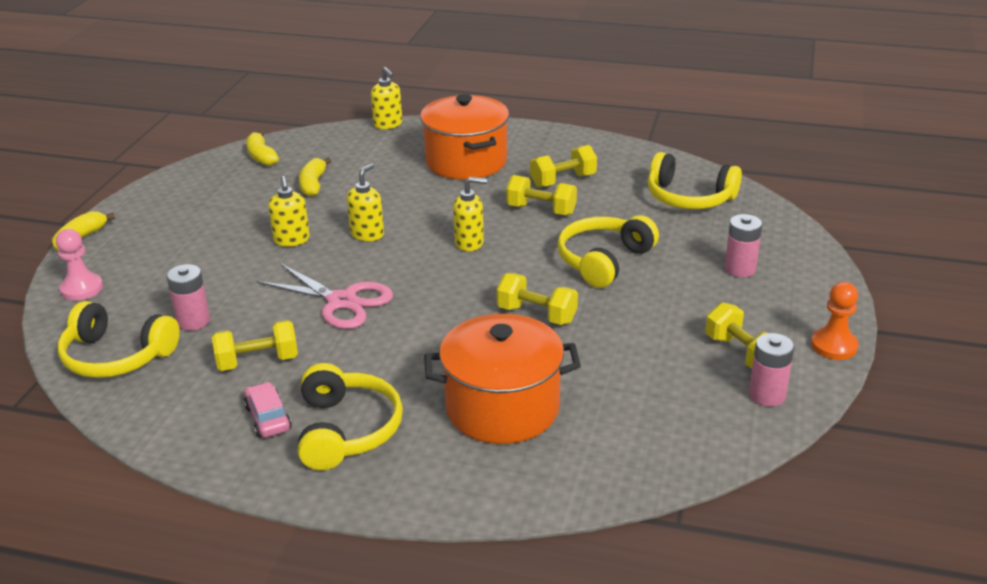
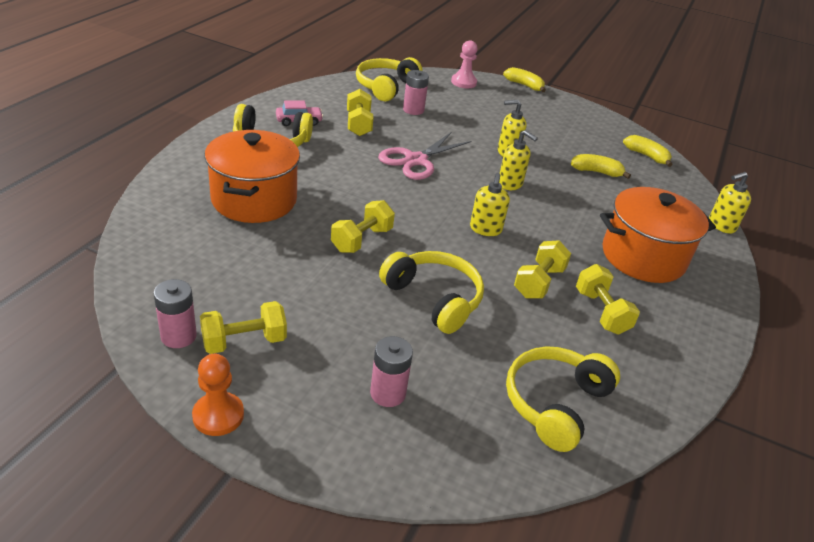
camera: 95 degrees right, 5 degrees up
(261, 156) = (646, 156): yellow banana -> yellow banana turned 60 degrees clockwise

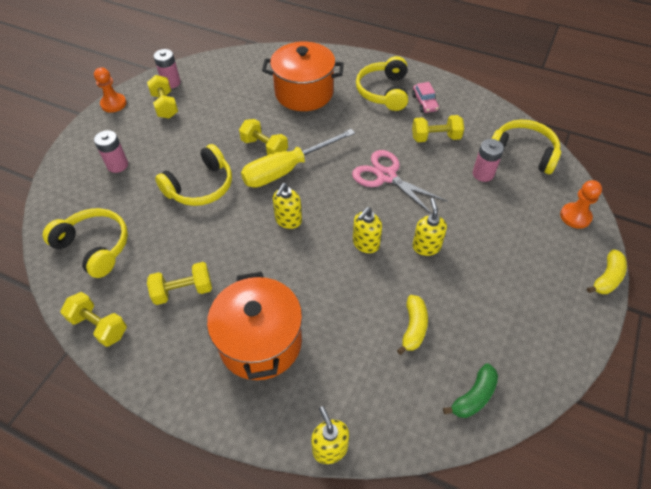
camera: 95 degrees right, 15 degrees up
(404, 224) = (287, 169): none -> yellow screwdriver
(463, 82) = (575, 216): pink pawn -> orange pawn
(485, 229) = (288, 220): yellow soap dispenser -> yellow soap dispenser turned 75 degrees counterclockwise
(539, 282) = (220, 251): yellow dumbbell -> yellow dumbbell (99, 326)
(646, 156) = (474, 396): yellow banana -> green banana

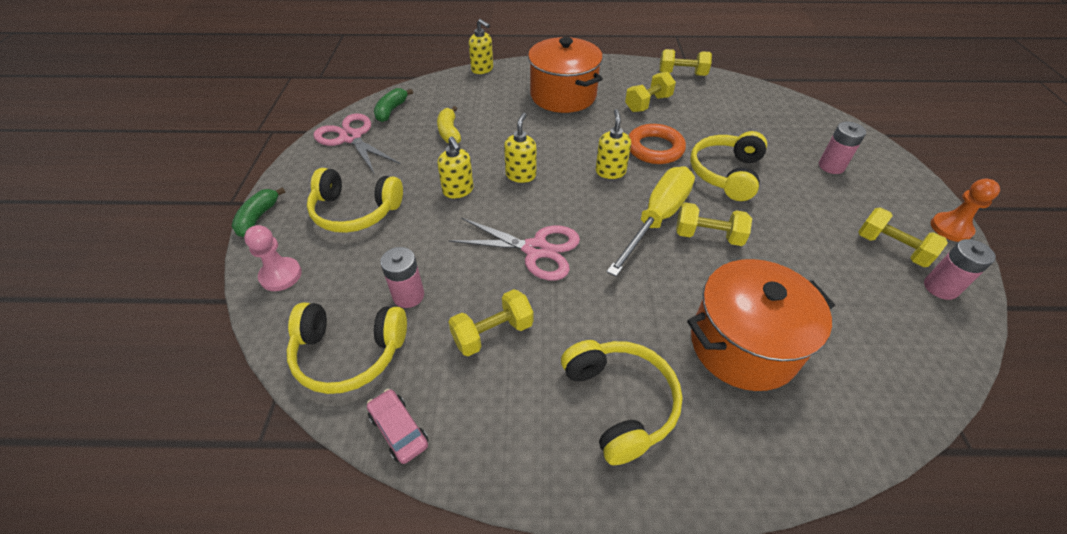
camera: 155 degrees right, 5 degrees down
(95, 247) = (750, 107): yellow headphones -> yellow headphones (355, 211)
(231, 231) = (655, 148): none -> orange ring
(424, 103) = (537, 403): pink car -> pink car (399, 430)
(525, 361) = (351, 137): none -> pink scissors
(575, 216) = (281, 275): orange pawn -> pink pawn
(607, 278) = (258, 218): yellow banana -> green banana

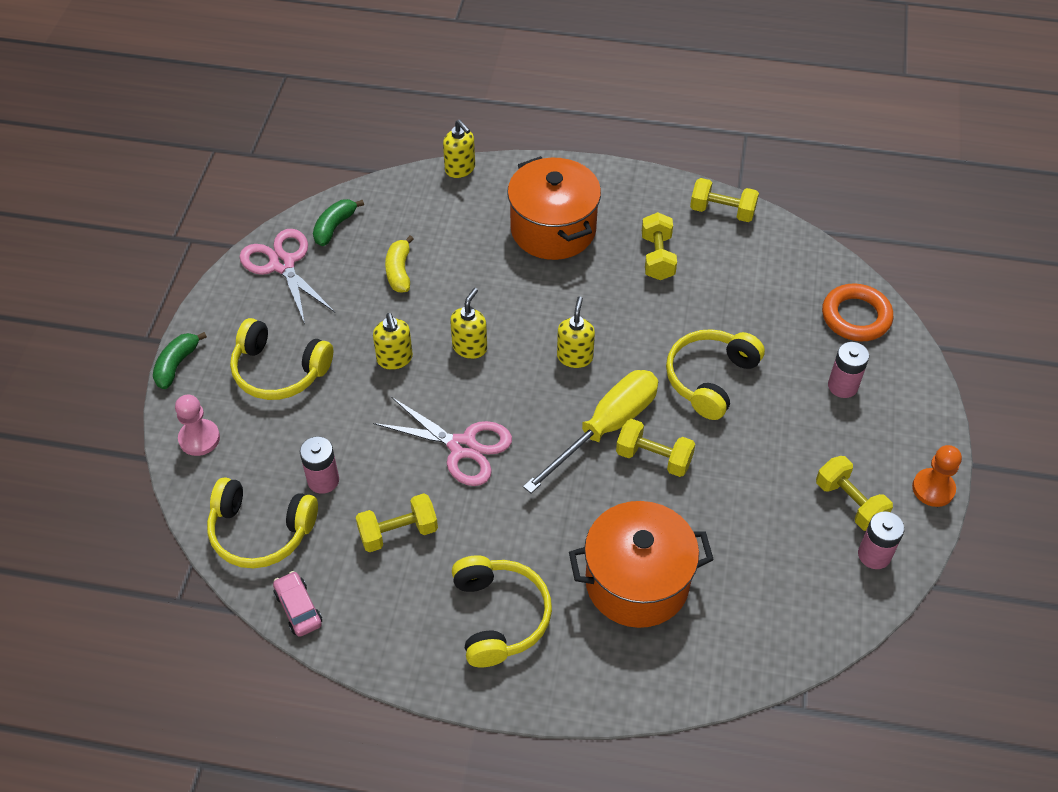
camera: 10 degrees right, 5 degrees up
(648, 103) = (657, 257): yellow dumbbell -> yellow dumbbell turned 60 degrees counterclockwise
(655, 148) = (639, 330): orange ring -> orange ring (856, 317)

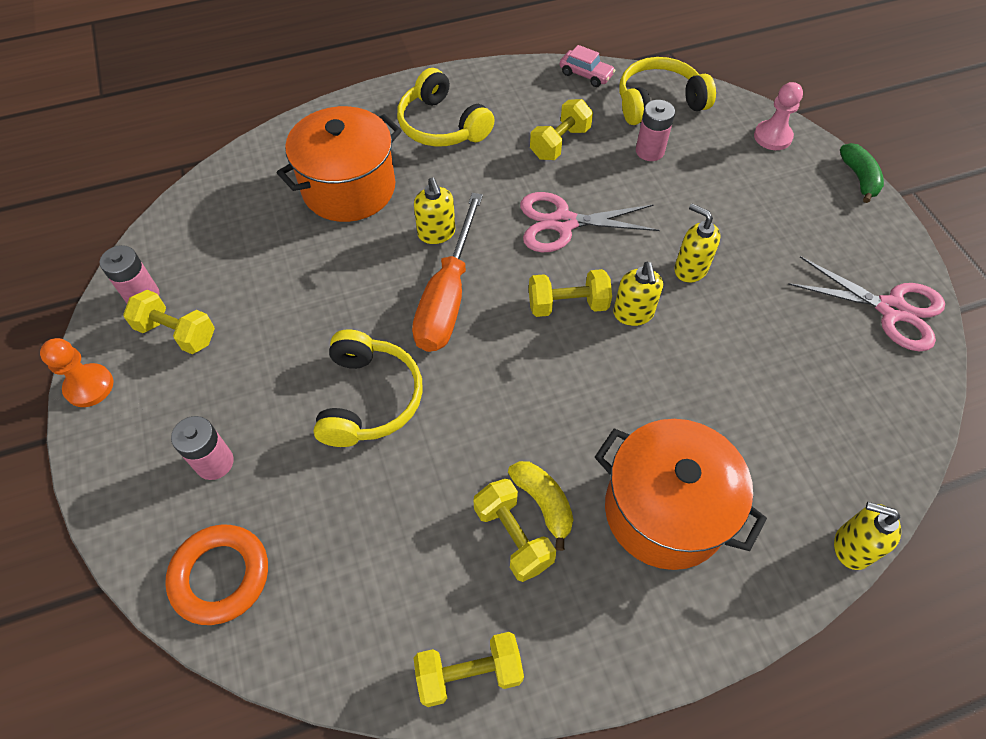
camera: 150 degrees right, 5 degrees up
(279, 371) = (774, 212): yellow headphones -> none
(334, 227) = (894, 379): green banana -> none
(399, 271) = (776, 361): yellow banana -> yellow banana (543, 503)
(575, 357) = (524, 354): yellow soap dispenser -> yellow soap dispenser (436, 233)
(606, 428) = (447, 297): yellow screwdriver -> orange screwdriver
(653, 458) = (386, 290): yellow dumbbell -> yellow dumbbell (567, 305)

